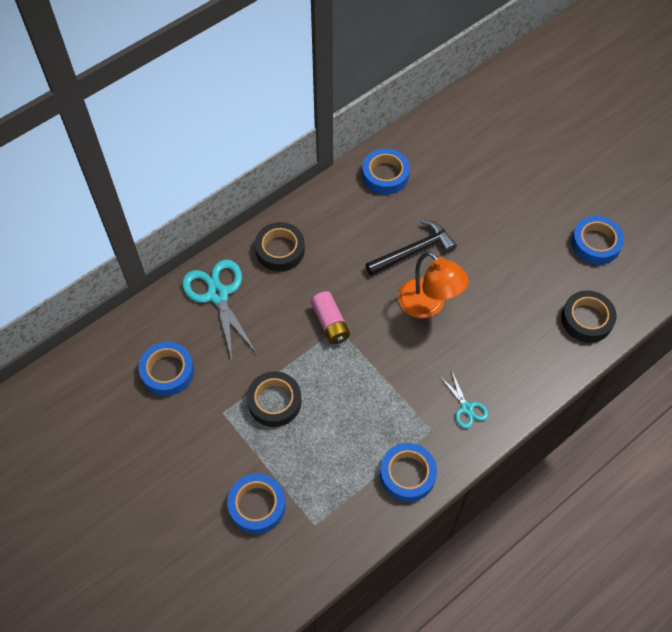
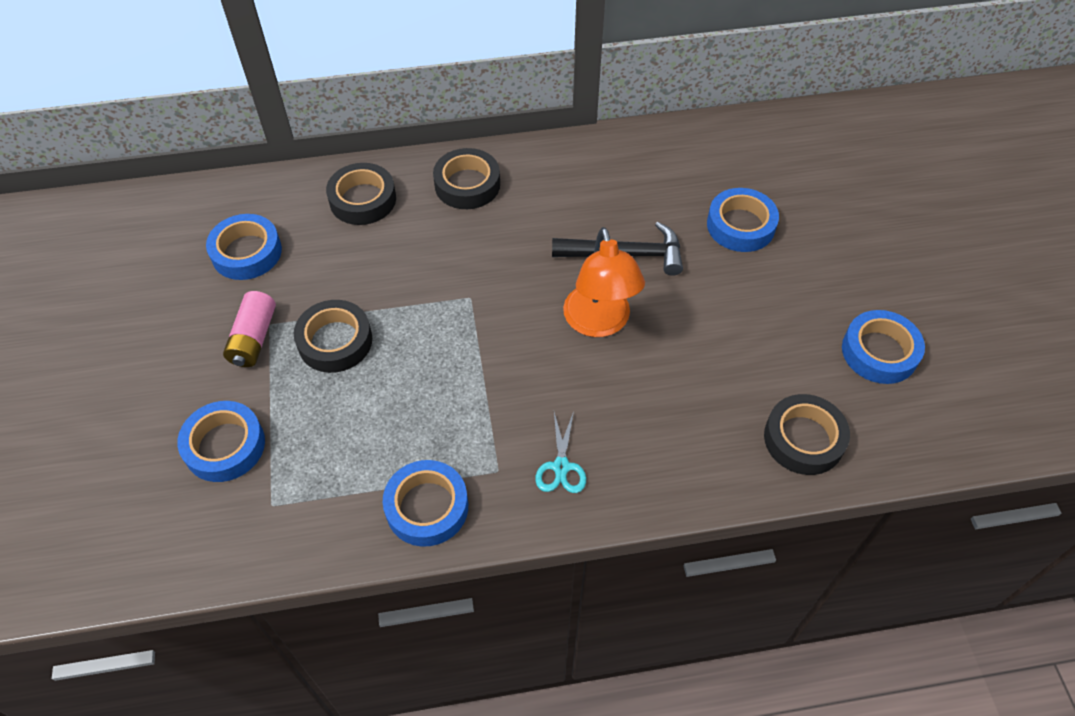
camera: 30 degrees right, 5 degrees down
(218, 295) = (362, 199): turquoise scissors -> black tape
(330, 323) = (465, 287): pink battery -> pink battery (253, 338)
(385, 175) = (651, 159): blue tape -> blue tape (740, 225)

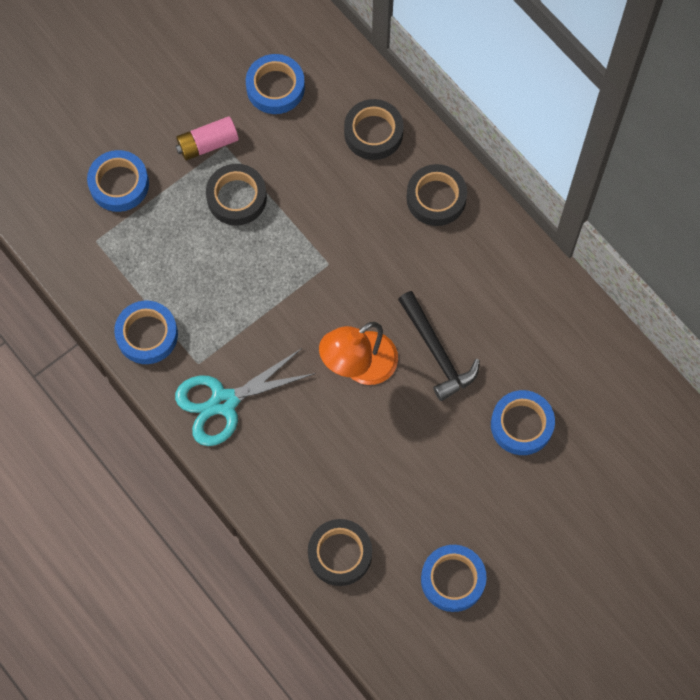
camera: 60 degrees right, 15 degrees up
(561, 467) = (224, 402): turquoise scissors -> turquoise scissors, size x1.92

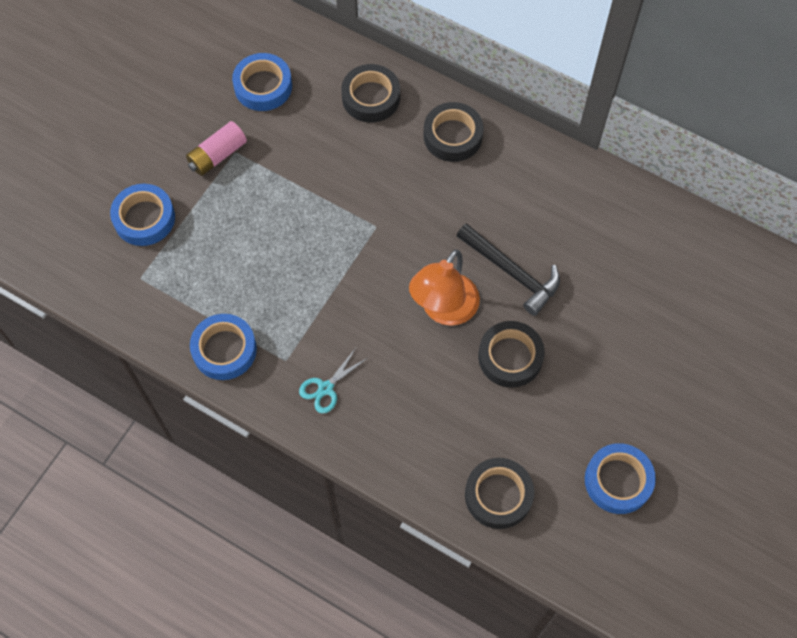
camera: 20 degrees left, 5 degrees down
(224, 402) = (326, 388): turquoise scissors -> turquoise scissors, size x0.52
(236, 197) = (264, 194): black tape -> black tape (510, 357)
(521, 425) = (619, 312): blue tape -> none

